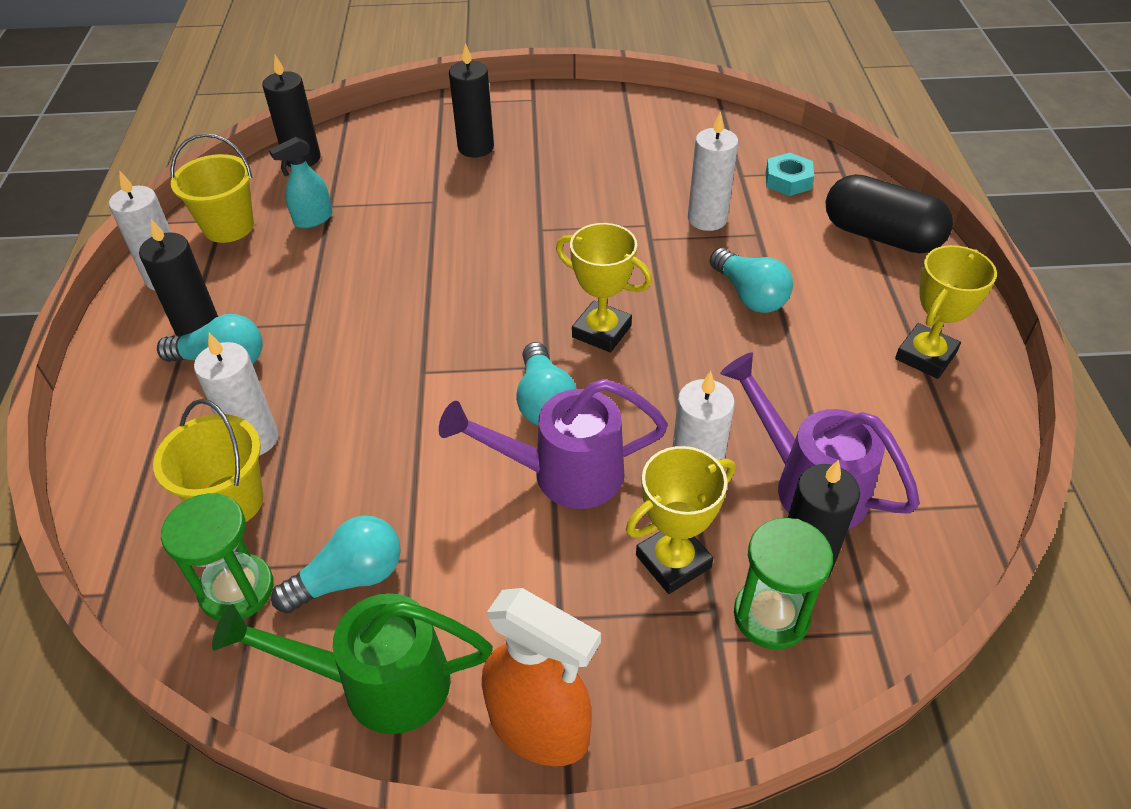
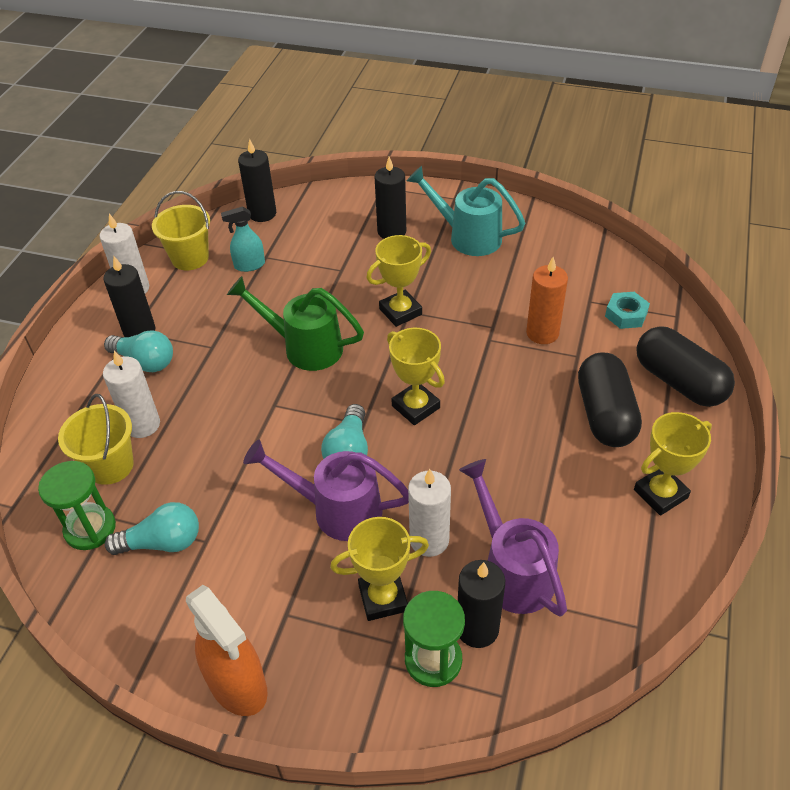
camera: 20 degrees right, 0 degrees up
(379, 682) = (151, 620): green watering can -> green watering can (305, 347)
(530, 231) = (400, 312): none -> yellow trophy
(569, 136) = (468, 237): none -> turquoise watering can
(707, 219) = (542, 333): white candle -> orange candle
(749, 295) = (543, 406): turquoise light bulb -> none
(821, 288) = (605, 414): none -> black capsule

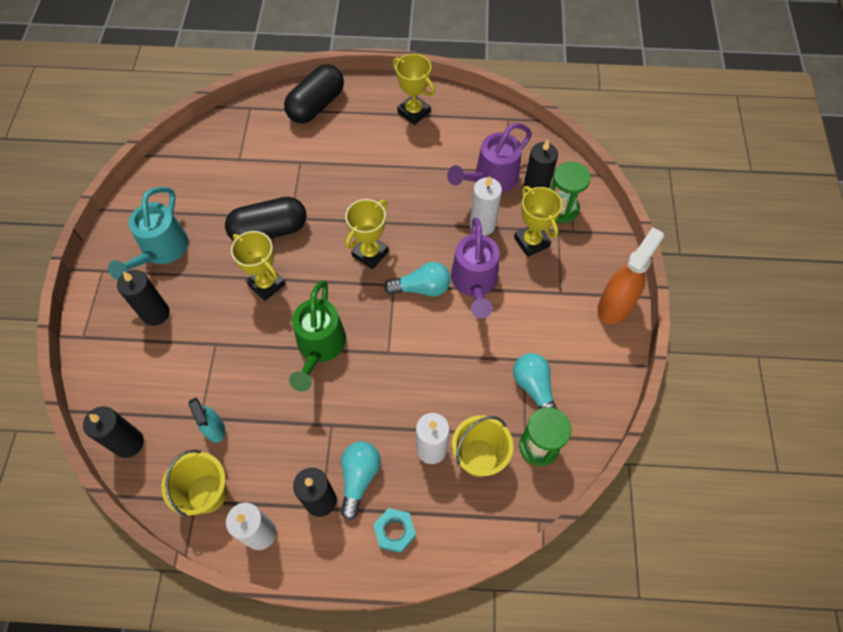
camera: 105 degrees left, 15 degrees up
(542, 333) = (279, 185): orange candle -> none
(605, 414) = (354, 142): black capsule -> black capsule (269, 230)
(626, 314) = (252, 136): turquoise nut -> turquoise nut (394, 531)

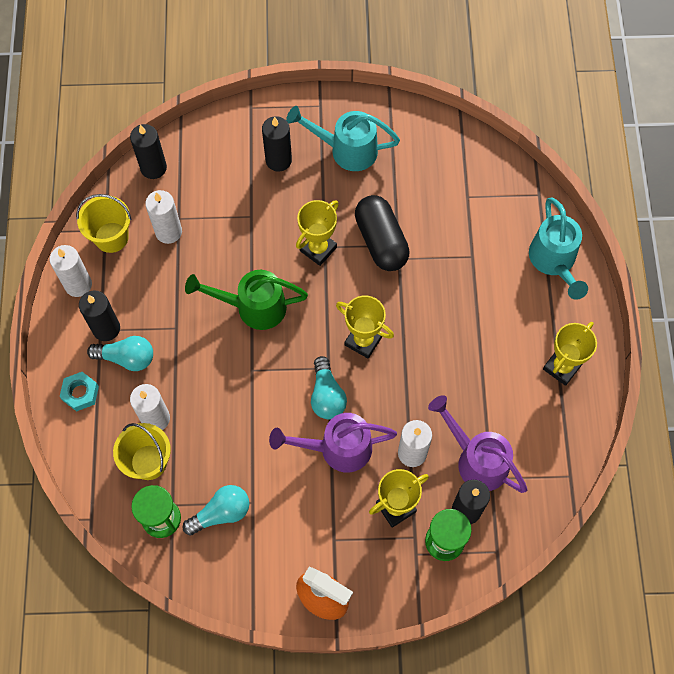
camera: 85 degrees right, 5 degrees up
(214, 429) = (168, 232): turquoise spray bottle -> white candle
(316, 105) = (554, 261): black capsule -> turquoise watering can

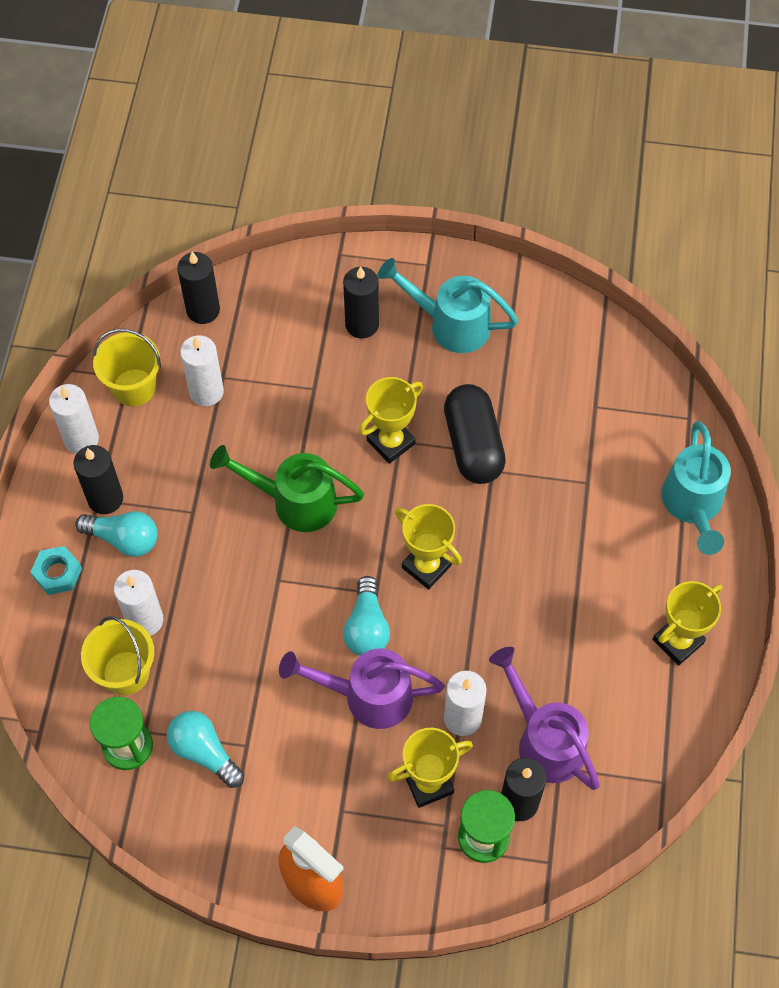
camera: 10 degrees right, 5 degrees down
(221, 513) = (204, 752): turquoise light bulb -> turquoise light bulb turned 120 degrees counterclockwise

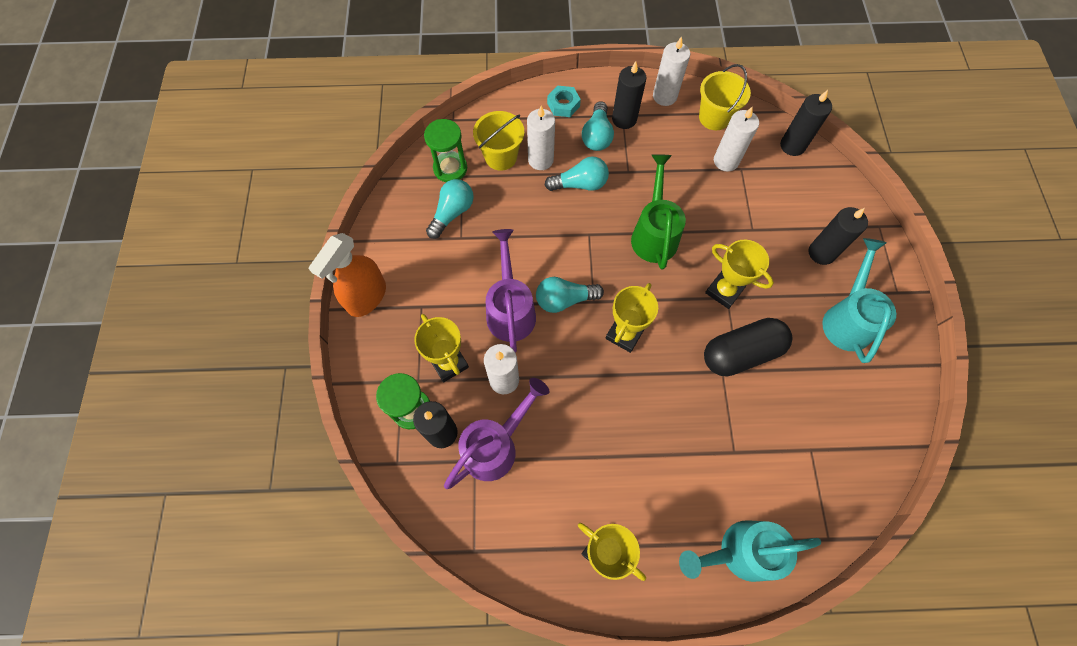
camera: 80 degrees right, 5 degrees up
(198, 576) = (580, 184): none -> turquoise light bulb

